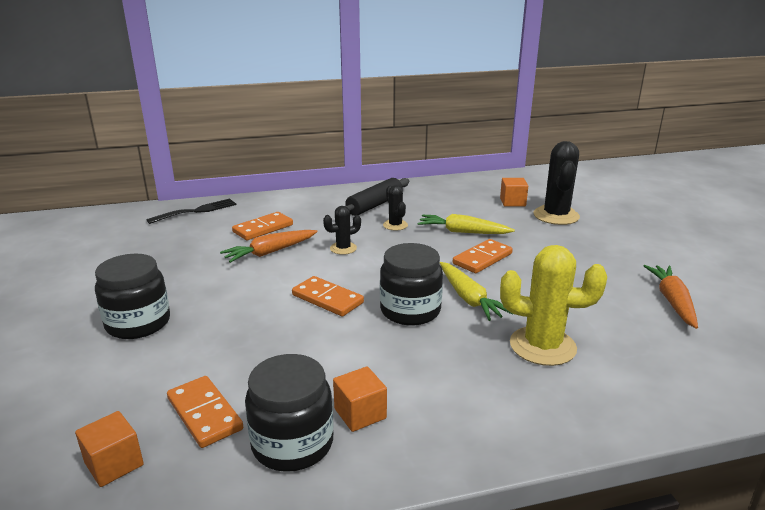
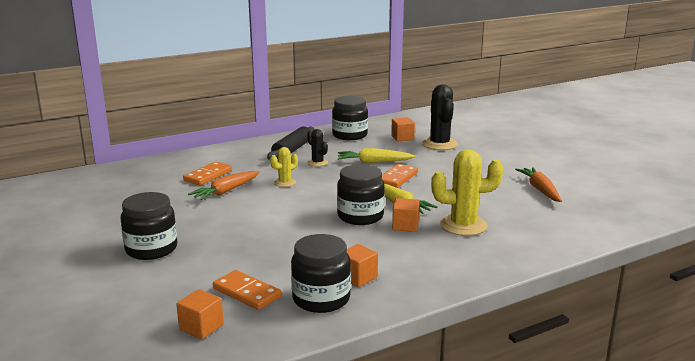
camera: 15 degrees left, 5 degrees down
(196, 211) = (139, 169): black fork -> none
(327, 299) = (293, 216): orange domino -> none
(343, 248) = (285, 183): black cactus -> yellow cactus
(450, 192) = (350, 135): none -> black jar
(462, 334) = (405, 225): none -> orange cube

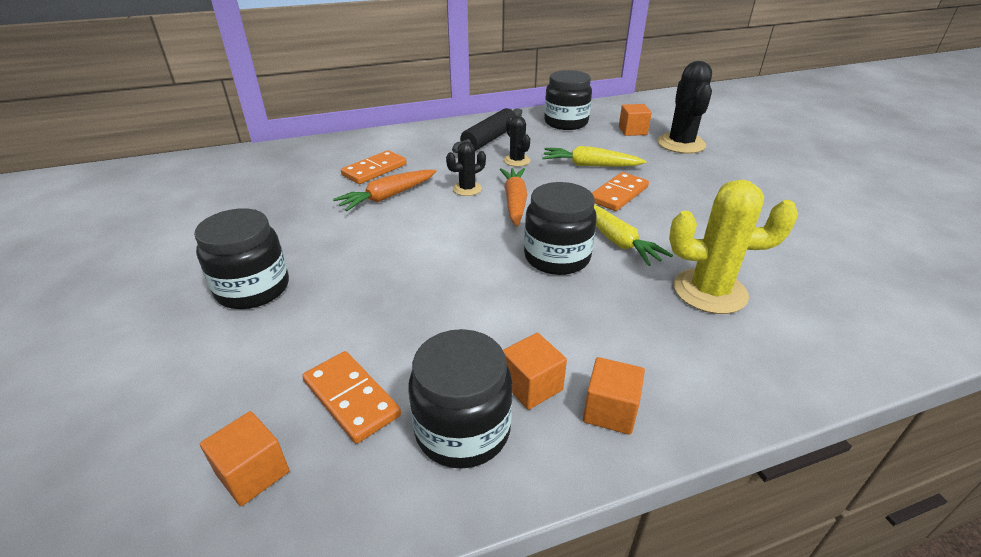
camera: 10 degrees right, 15 degrees up
(285, 183) = (467, 189): yellow cactus -> black cactus
(405, 225) = (620, 282): orange cube -> orange cube (610, 410)
(540, 190) = (827, 233): orange carrot -> orange carrot (514, 202)

